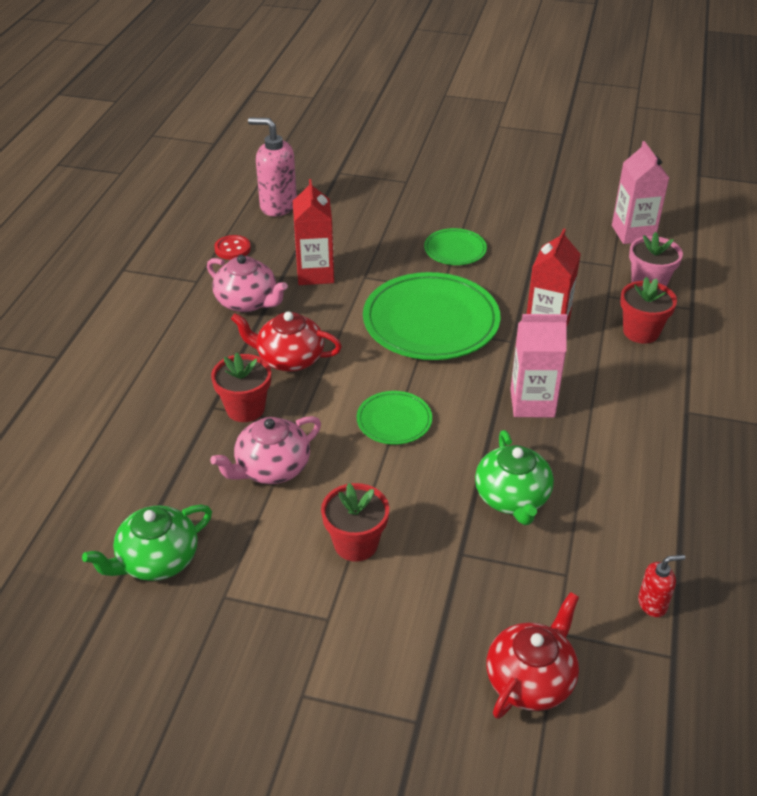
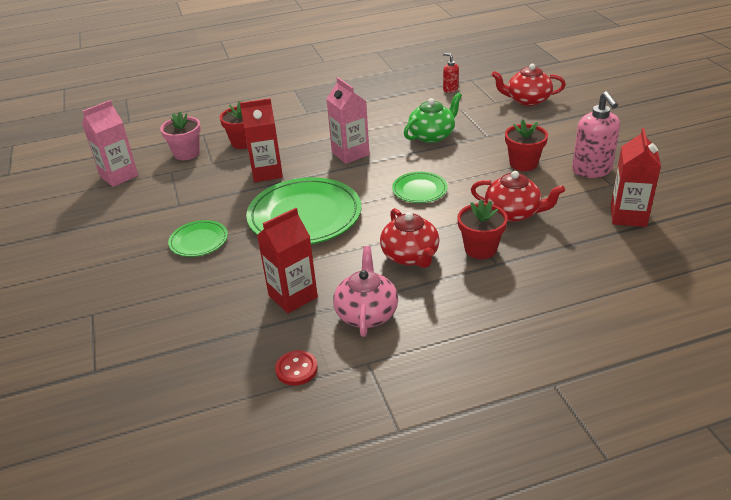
camera: 120 degrees left, 5 degrees down
(157, 560) = (628, 216): green teapot -> red carton
(272, 468) = (513, 213): pink teapot -> red teapot
(278, 206) = (193, 381): pink soap dispenser -> pink soap dispenser (591, 170)

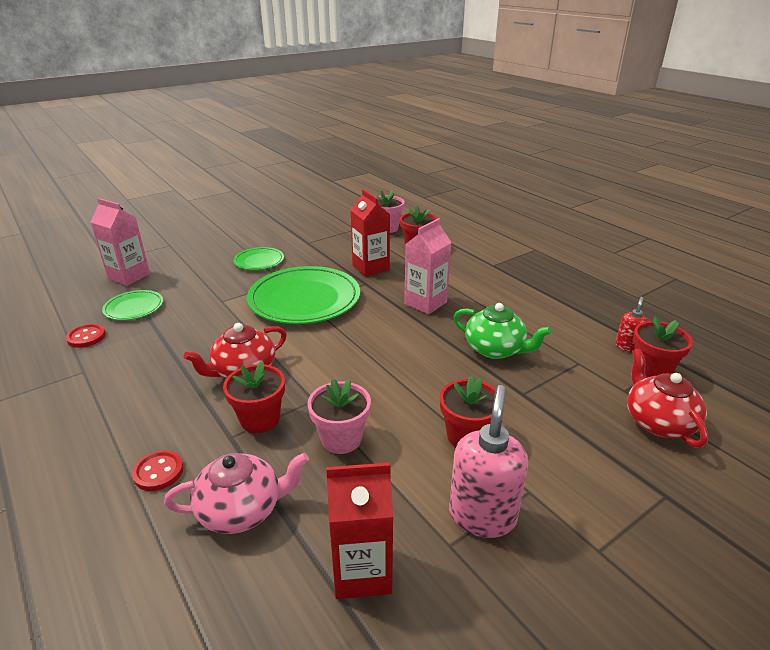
camera: 70 degrees right, 5 degrees down
(119, 176) = (342, 213): pink carton -> pink carton (129, 276)
(293, 296) = (182, 317): red carton -> none
(366, 313) = (153, 359): pink teapot -> pink teapot (241, 509)
(419, 190) = (370, 358): green plate -> green plate (134, 307)
(479, 89) = (651, 371): none -> red flower pot
(513, 213) = (341, 439): red teapot -> pink flower pot
(529, 301) = (158, 472): none -> red button
(591, 170) = (482, 516): pink soap dispenser -> pink soap dispenser turned 135 degrees clockwise

